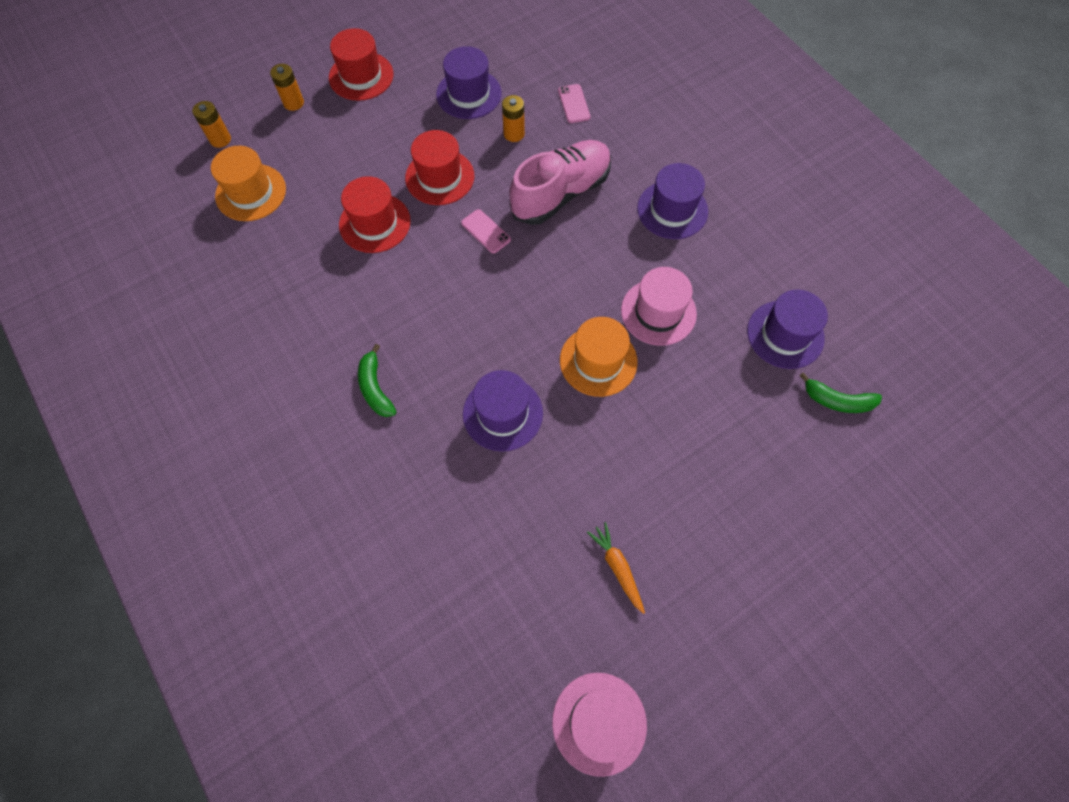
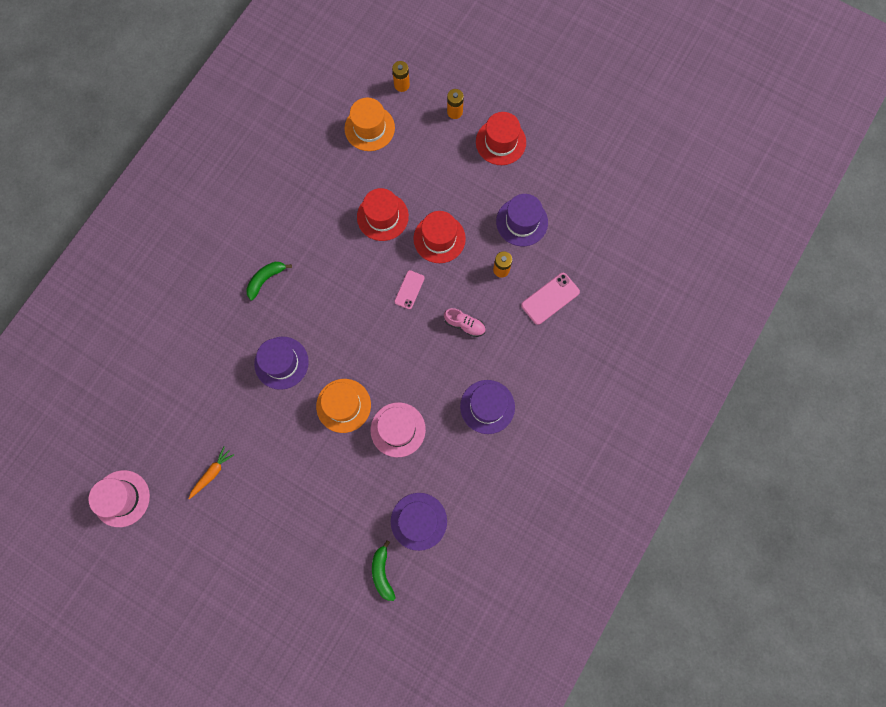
camera: 65 degrees right, 10 degrees up
(561, 193) = (464, 325): pink shoe -> pink shoe, size x0.48
(573, 104) = (550, 298): pink phone -> pink phone, size x1.50

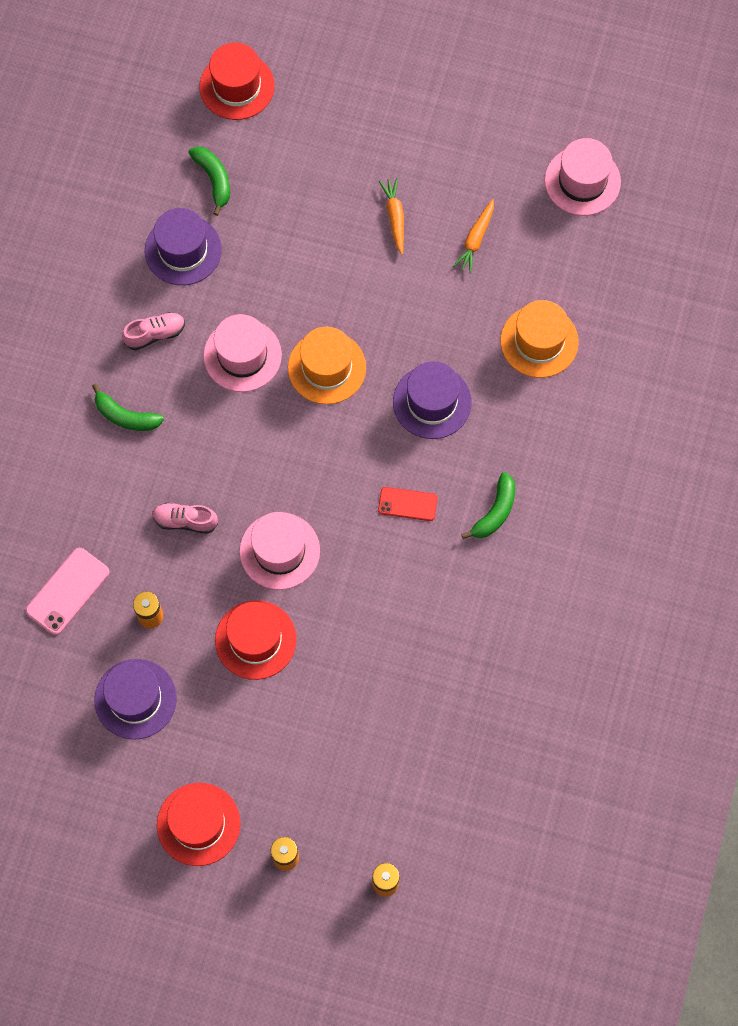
camera: 165 degrees right, 5 degrees down
(262, 506) = (395, 217): none -> orange carrot
(319, 299) = (407, 504): none -> red phone
(369, 128) = (415, 792): orange hat -> orange hat (539, 341)
(382, 216) = (351, 652): red hat -> red hat (237, 86)
(409, 290) = (279, 551): pink phone -> pink hat
(453, 461) = (155, 334): none -> pink shoe
(487, 406) = (125, 416): purple hat -> green banana

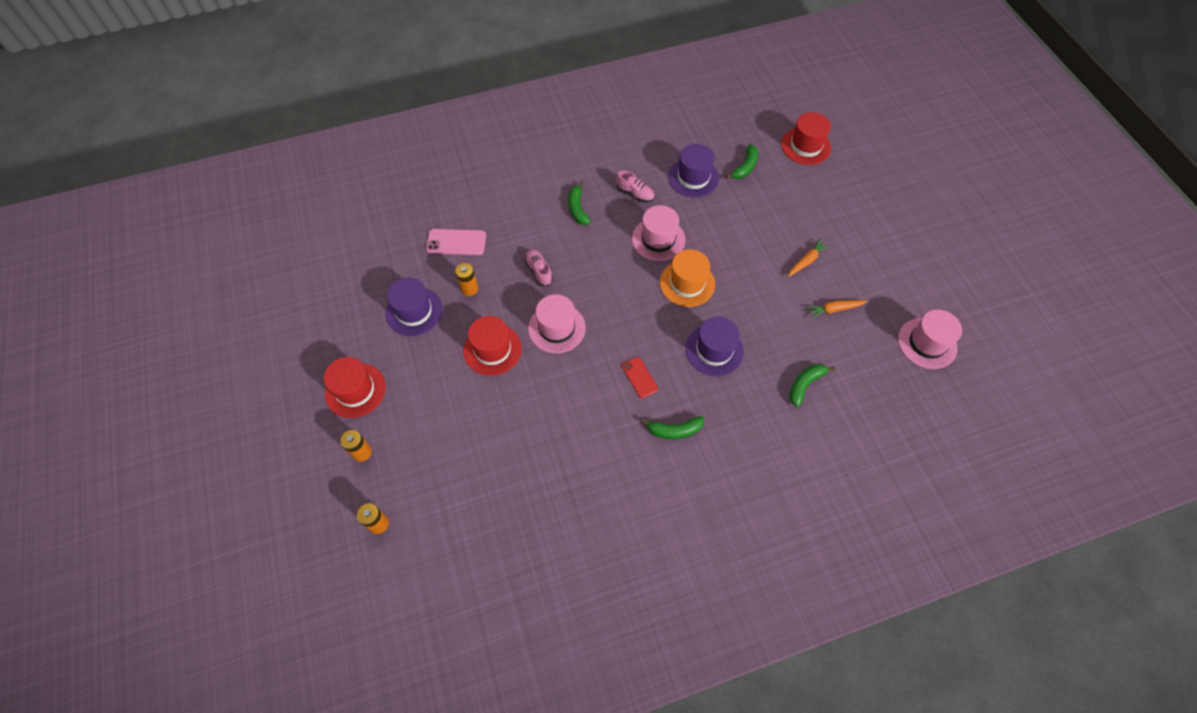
camera: 55 degrees right, 10 degrees down
(539, 341) = (805, 384): orange hat -> green banana

